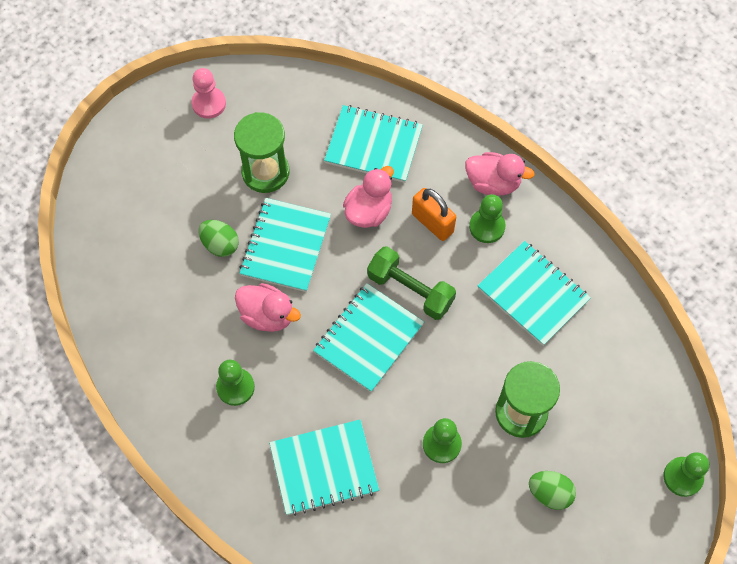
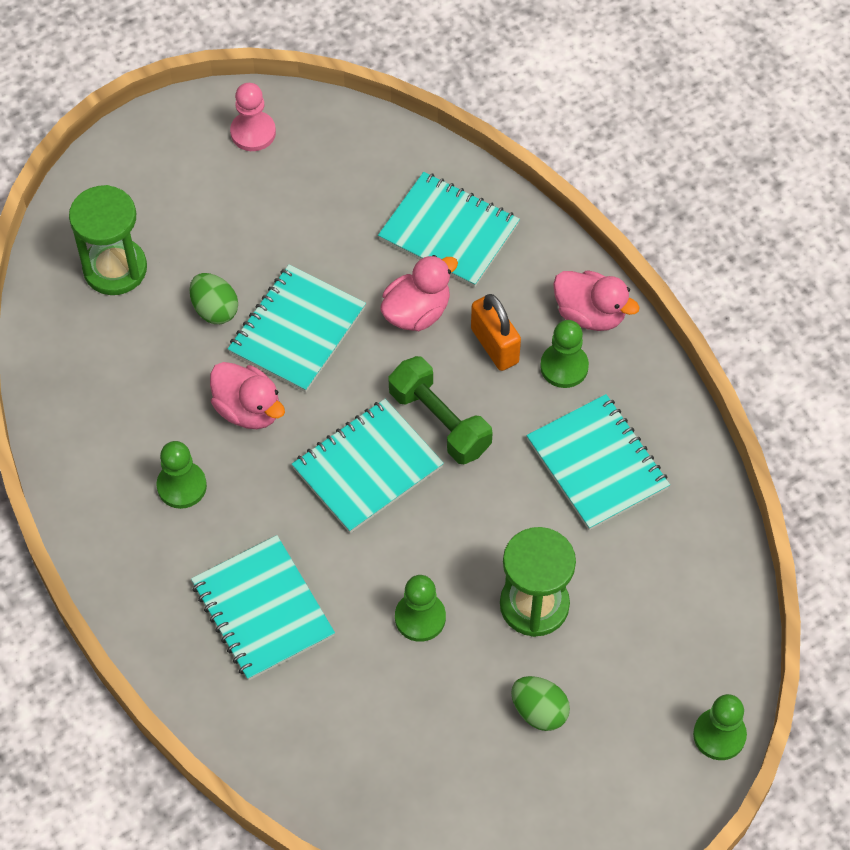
camera: 15 degrees right, 5 degrees down
(265, 172) = (299, 234): green hourglass -> green hourglass (115, 269)
(324, 468) = (262, 610): turquoise notebook -> turquoise notebook turned 60 degrees clockwise

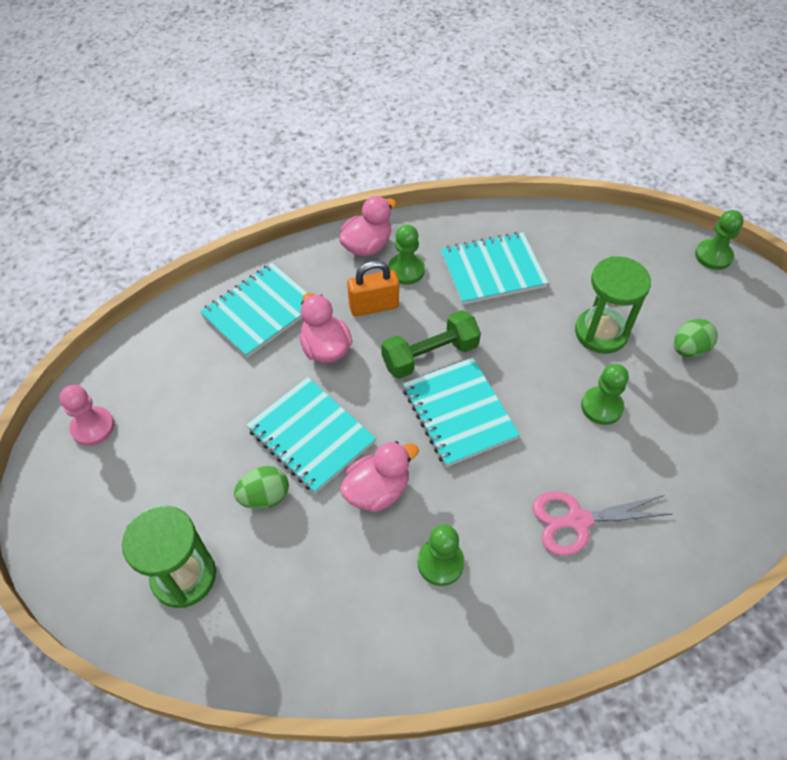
camera: 75 degrees left, 5 degrees down
(262, 610) = (578, 520): turquoise notebook -> pink scissors

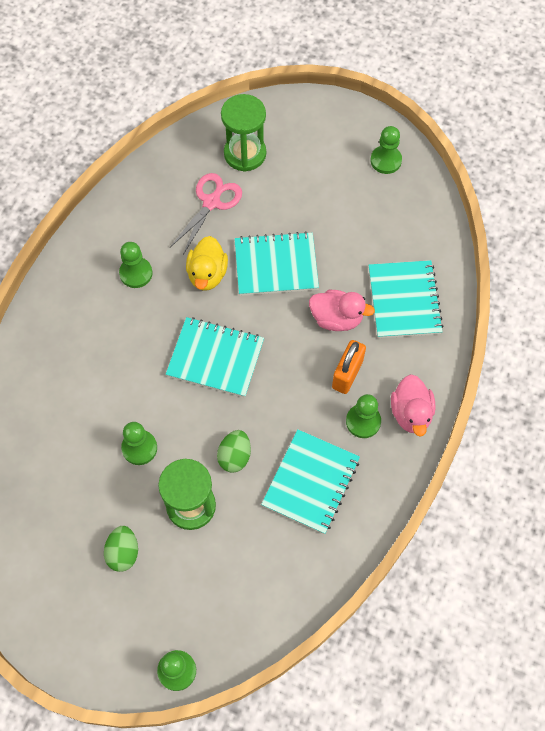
camera: 130 degrees right, 10 degrees up
(93, 427) = (386, 160): pink pawn -> green pawn
(265, 496) = (257, 217): green egg -> green egg (235, 456)
(377, 490) = (207, 274): pink duck -> yellow duck
(430, 355) = (274, 377): green dumbbell -> none
(578, 520) = (88, 363): pink scissors -> pink scissors (211, 202)

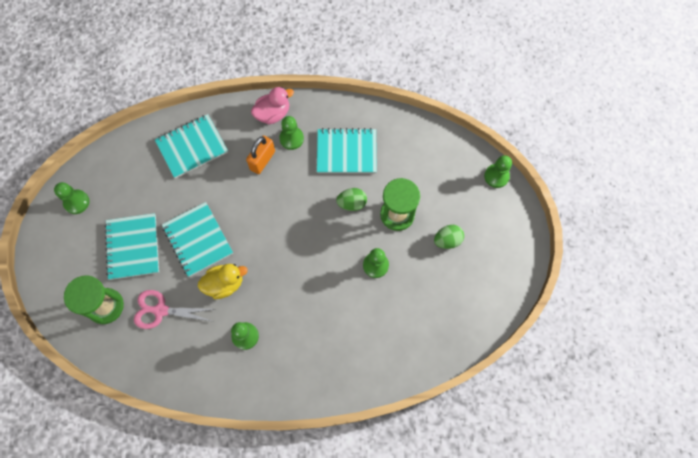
camera: 115 degrees left, 5 degrees up
(215, 358) = (288, 247): turquoise notebook -> turquoise notebook (133, 247)
(336, 318) = (224, 183): pink duck -> none
(347, 374) = (262, 160): orange padlock -> orange padlock turned 60 degrees counterclockwise

